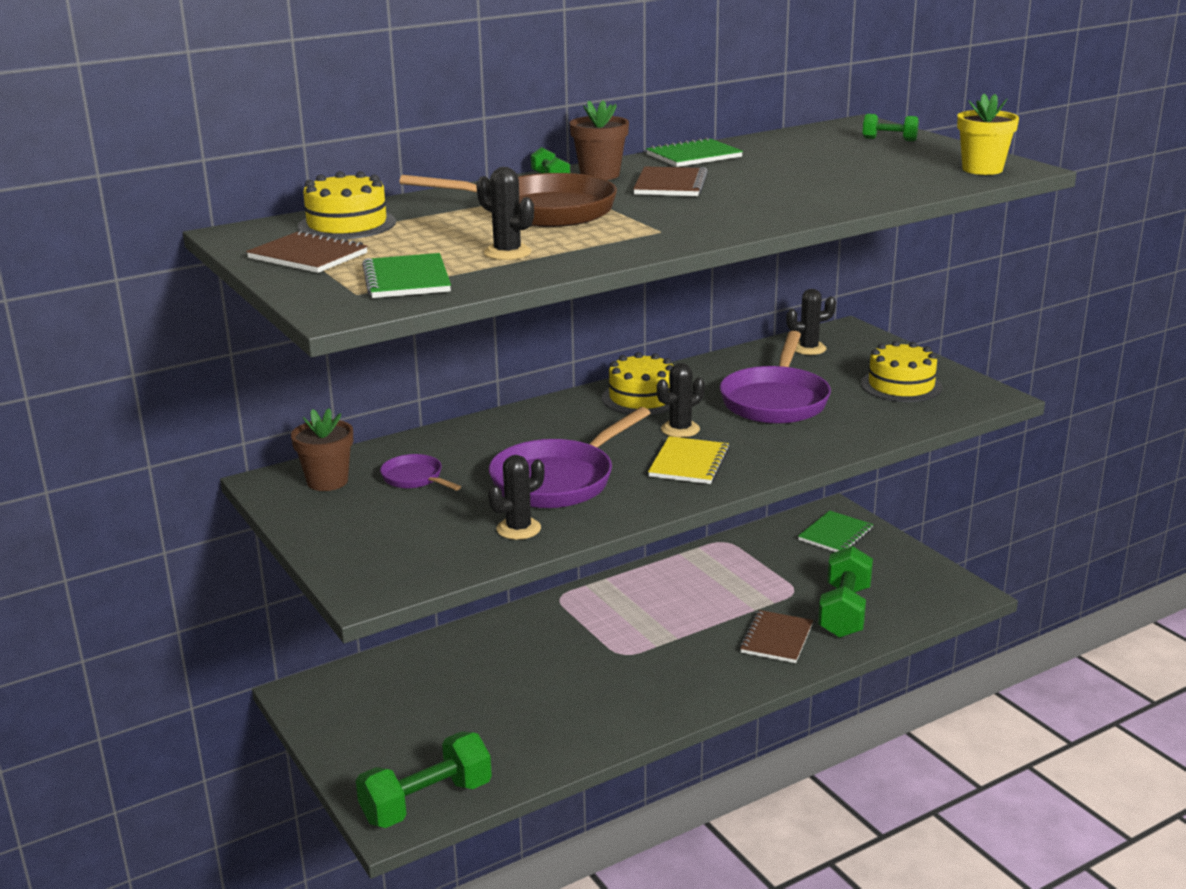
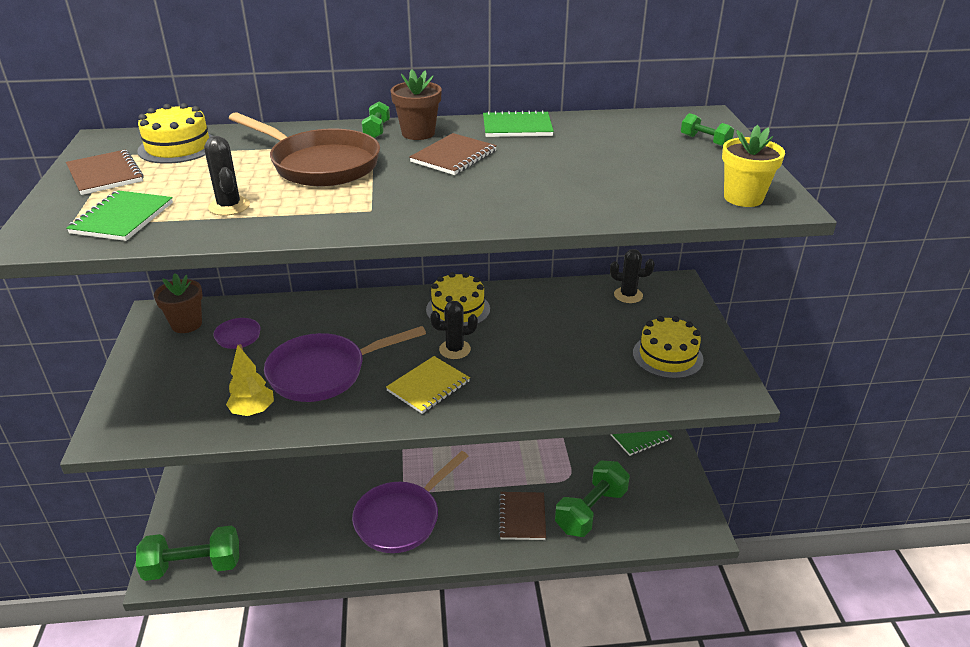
camera: 25 degrees right, 10 degrees up
(518, 529) = (253, 411): black cactus -> yellow tree
(775, 401) = (552, 342): purple pan -> purple pan (401, 518)
(776, 639) = (522, 517): brown notebook -> brown notebook turned 45 degrees counterclockwise

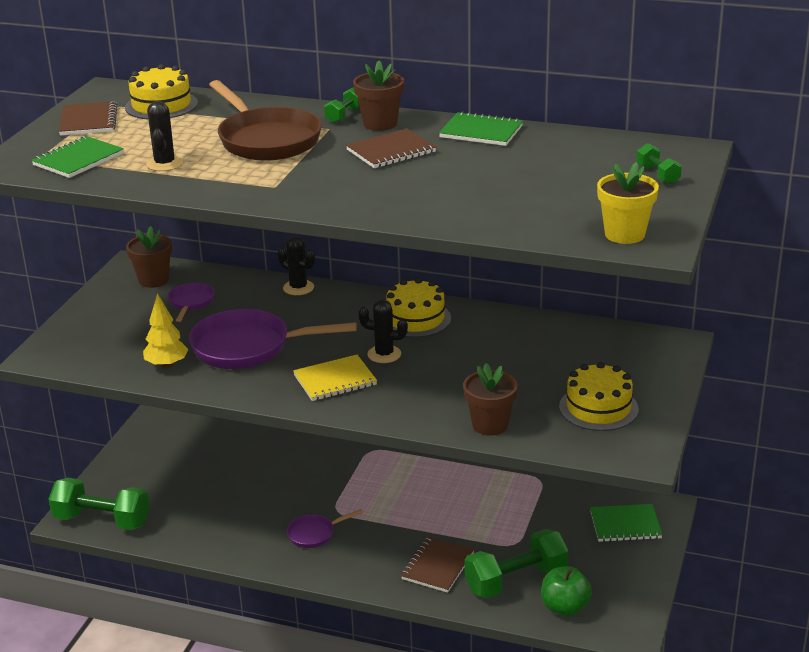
camera: 25 degrees right, 5 degrees down
(401, 518) = (314, 534): purple pan -> purple pan, size x0.50
(595, 396) = (490, 425): none -> brown flower pot
(628, 295) = (609, 342): black cactus -> black cactus (298, 288)
(642, 523) = (564, 607): none -> green apple

